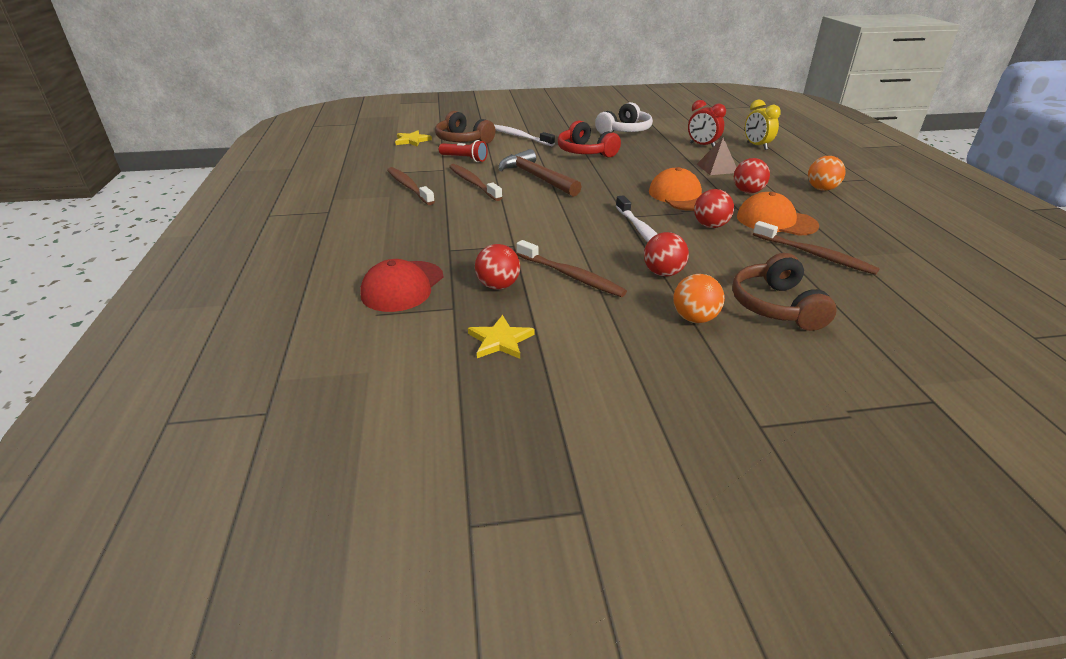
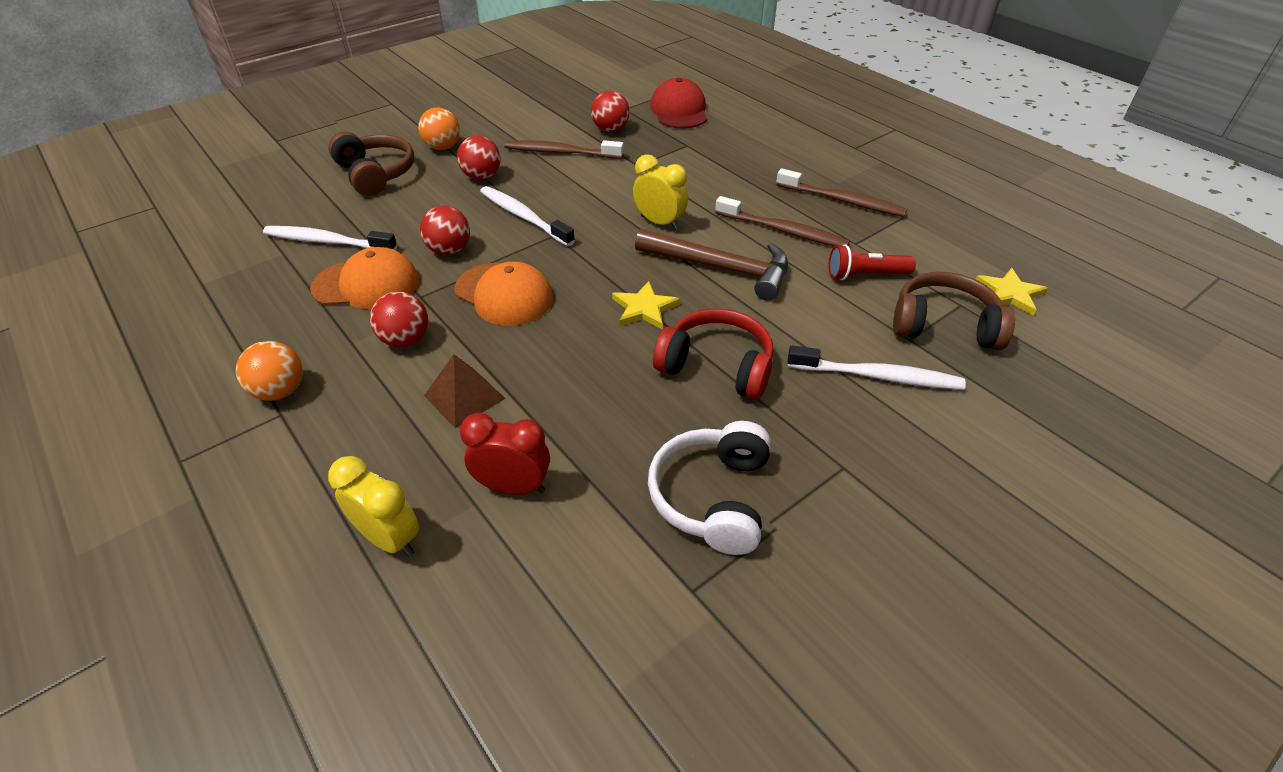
camera: 150 degrees right, 10 degrees up
(500, 340) = (571, 100): yellow star -> yellow star (644, 308)
(545, 205) = (659, 223): none -> yellow clock
(814, 255) = (327, 242): brown toothbrush -> white toothbrush

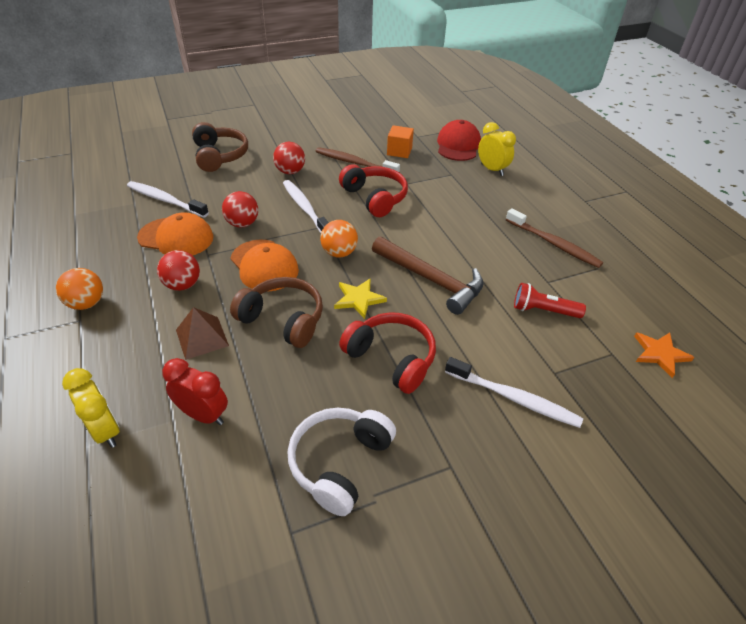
camera: 15 degrees right, 0 degrees up
(443, 147) = (274, 144): orange ball -> orange ball (339, 253)
(606, 188) = (375, 198): none -> red headphones
(610, 129) = (399, 151): red ball -> orange cube
(659, 223) = (401, 233): yellow clock -> yellow clock (492, 170)
(783, 231) = (494, 259): brown toothbrush -> none
(944, 325) = (589, 368): brown headphones -> brown headphones (283, 319)
(1010, 294) = (660, 354): yellow star -> orange star

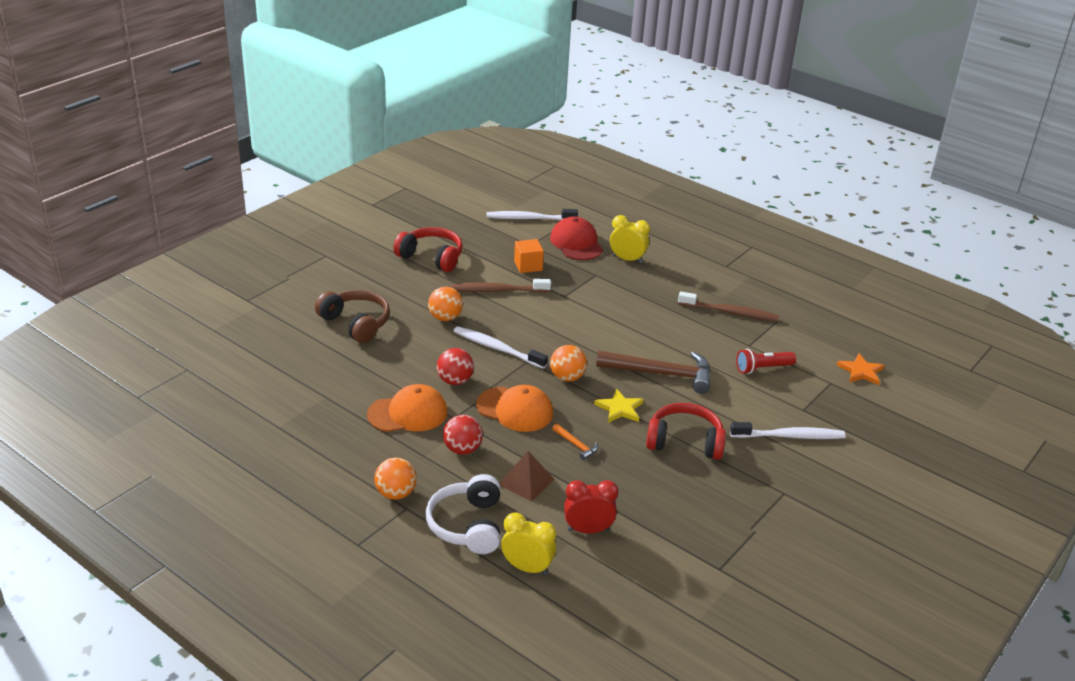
camera: 30 degrees left, 10 degrees down
(165, 200) = (355, 384): white toothbrush -> white toothbrush (529, 218)
(283, 319) = (576, 445): brown headphones -> orange hammer
(290, 171) = (445, 318): red ball -> orange ball
(339, 463) = (712, 520): white headphones -> white headphones (467, 525)
(375, 198) = (549, 319): red headphones -> red headphones (431, 257)

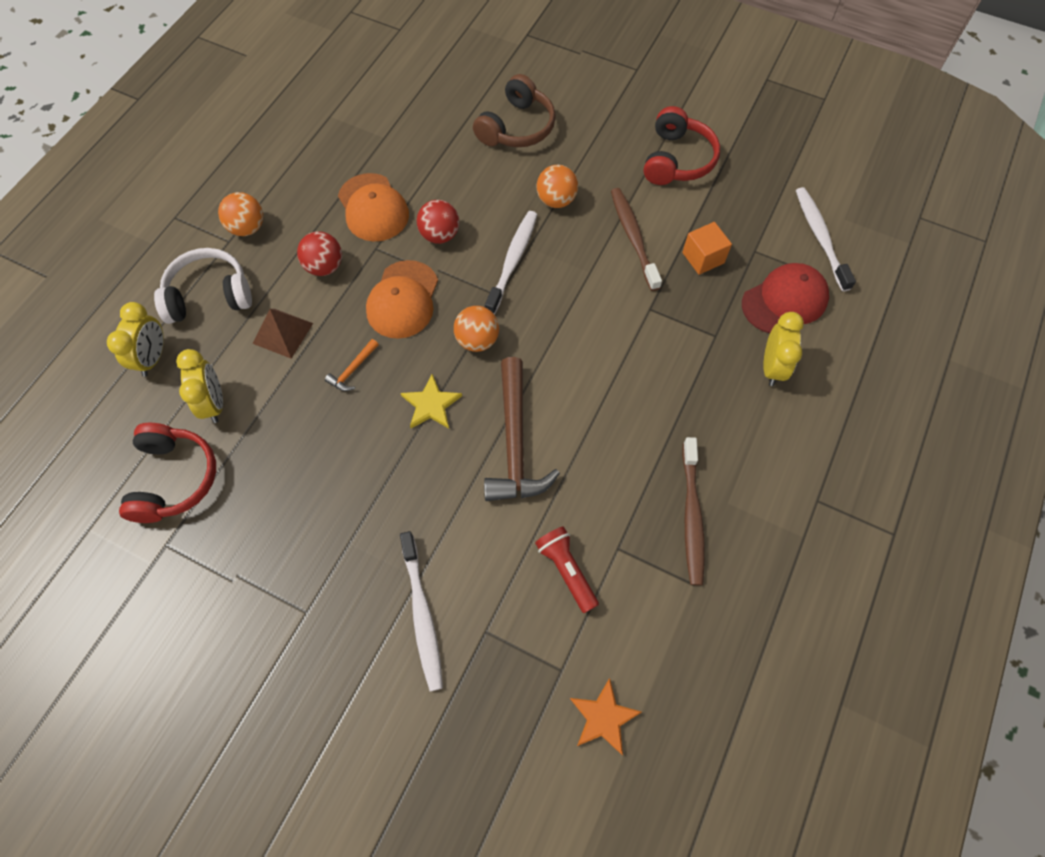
camera: 80 degrees right, 30 degrees up
(588, 530) = (214, 403): red clock -> yellow clock
(685, 442) = (383, 485): red headphones -> red headphones (174, 478)

